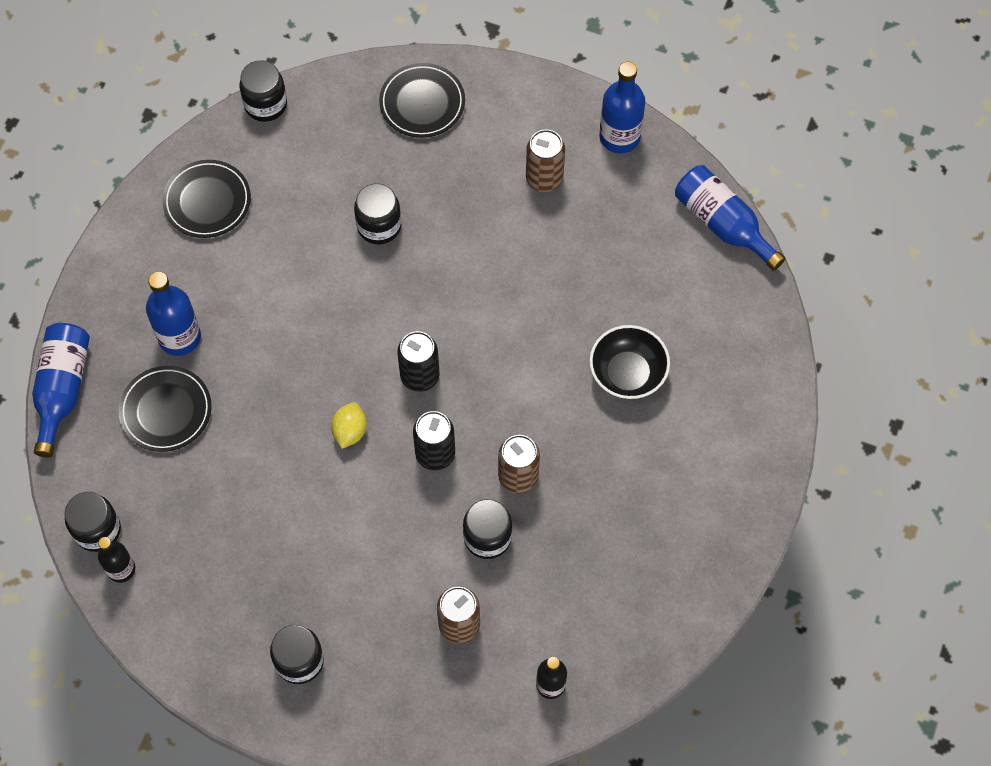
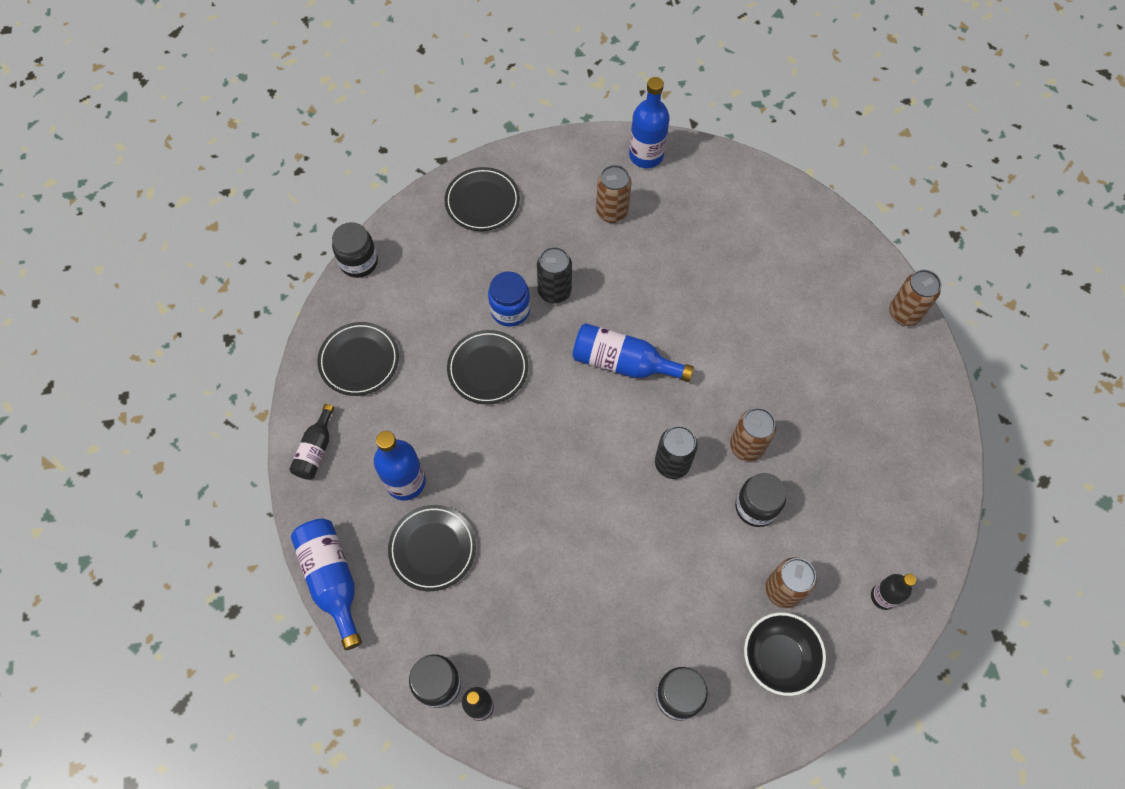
camera: 30 degrees left, 0 degrees up
(118, 265) = (316, 450): none -> black bottle
(321, 272) = (488, 369): none -> black plate
(350, 431) = (593, 482): yellow lemon -> none
(379, 226) = (510, 310): black jar -> blue jar
(420, 376) = (619, 409): black can -> black can (554, 291)
(627, 373) = (771, 323): black bowl -> black bowl (778, 657)
(722, 224) = (762, 180): blue bottle -> blue bottle (623, 363)
(772, 435) = (904, 313): none -> brown can

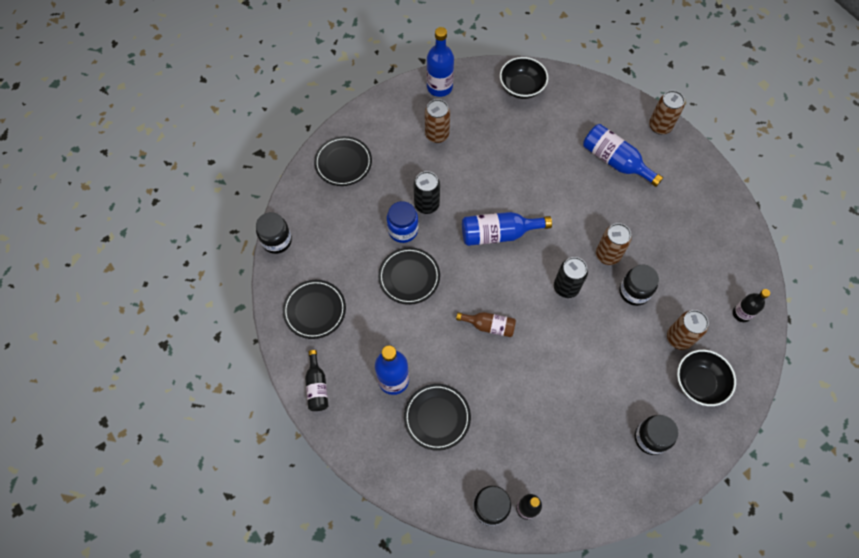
camera: 25 degrees left, 0 degrees up
(332, 580) = (378, 471): blue bottle -> blue bottle (615, 161)
(552, 469) = (489, 326): none -> brown bottle
(748, 195) = (521, 88): none -> black bowl

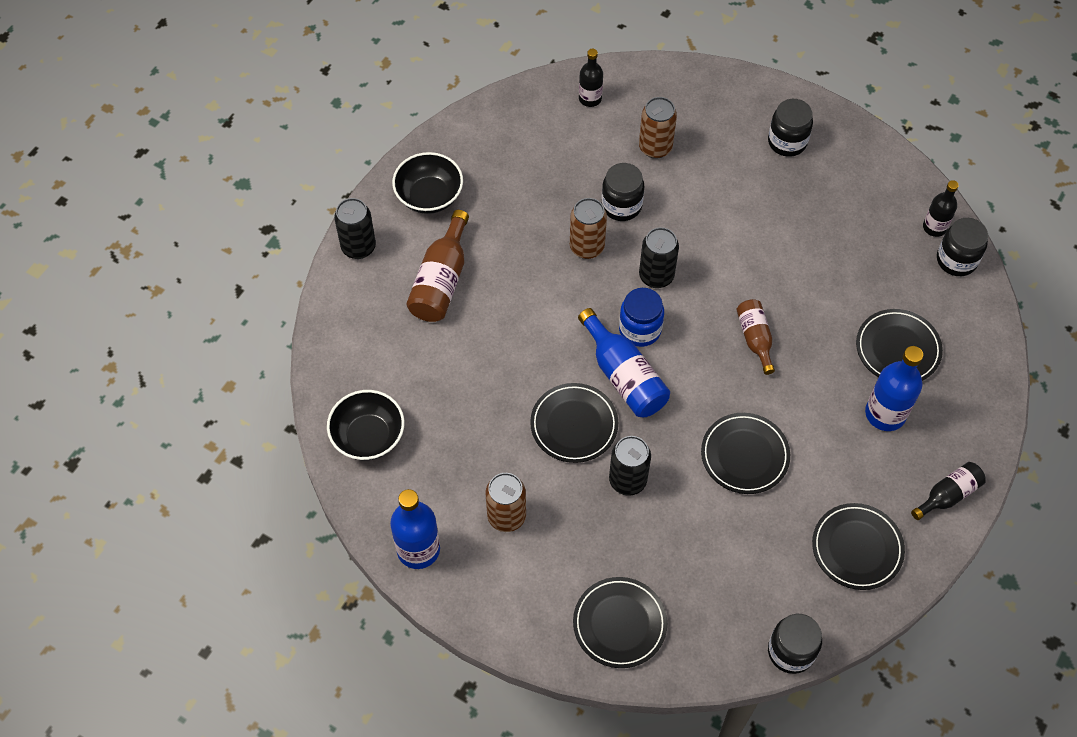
camera: 115 degrees left, 5 degrees down
(403, 230) = (682, 493): blue jar -> blue jar (640, 329)
(478, 192) = (574, 425): none -> black plate
(615, 161) = (441, 281): blue bottle -> brown bottle
(660, 126) = (358, 247): brown can -> black can
(699, 383) = (697, 116): black bowl -> black bowl (429, 196)

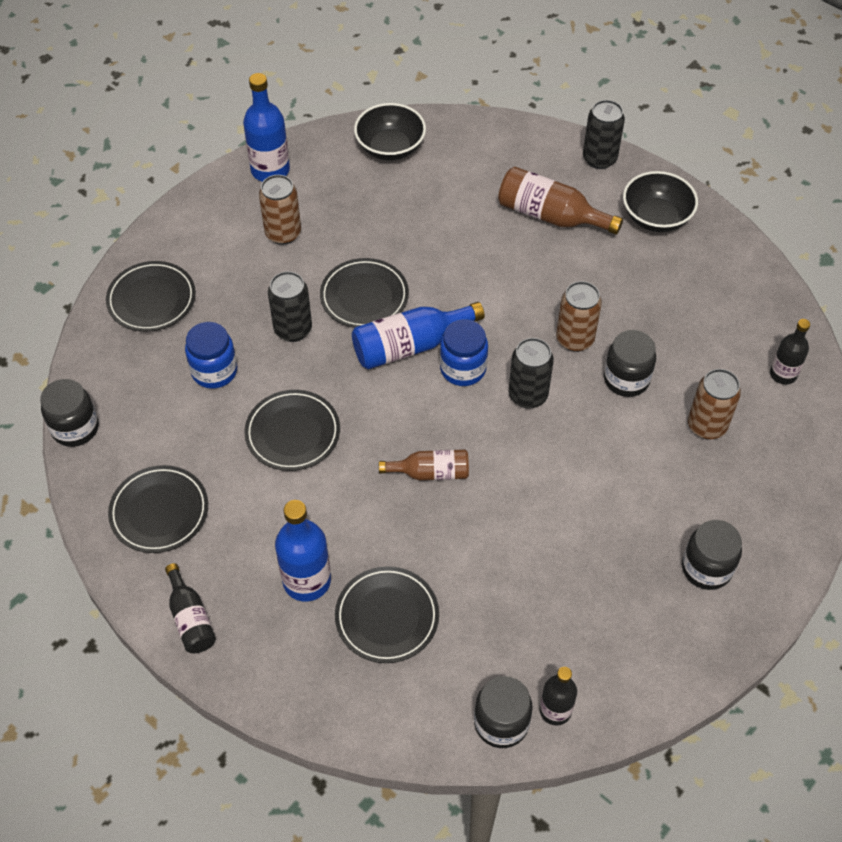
camera: 100 degrees right, 5 degrees down
(693, 540) = (214, 371): none -> blue jar

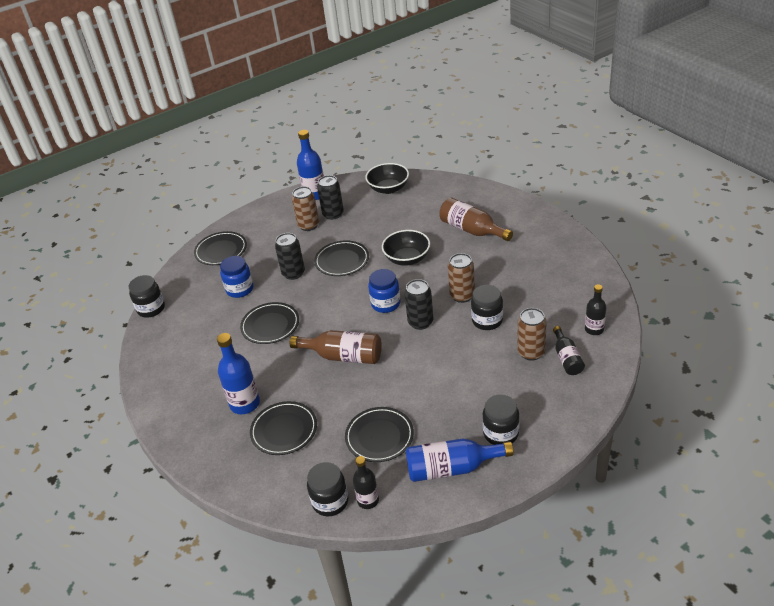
camera: 20 degrees right, 15 degrees down
(159, 512) = (177, 356): black plate -> black plate (379, 437)
(191, 618) = (169, 414): black bottle -> black bottle (567, 358)
(410, 346) = (358, 288): blue bottle -> blue bottle (452, 468)
(430, 472) = (343, 356): brown bottle -> brown bottle, size x1.59
(599, 159) = (514, 203): black can -> black can (333, 214)
(656, 217) = (539, 236): black bowl -> black bowl (407, 259)

